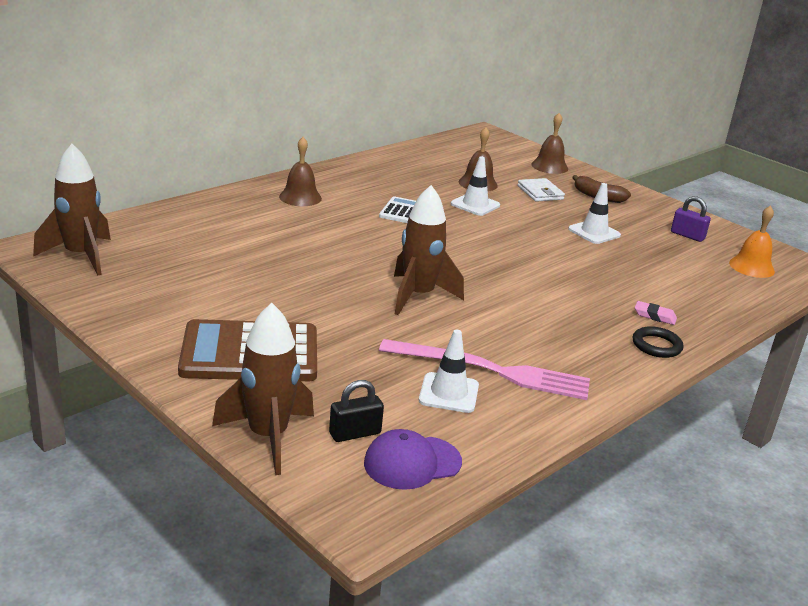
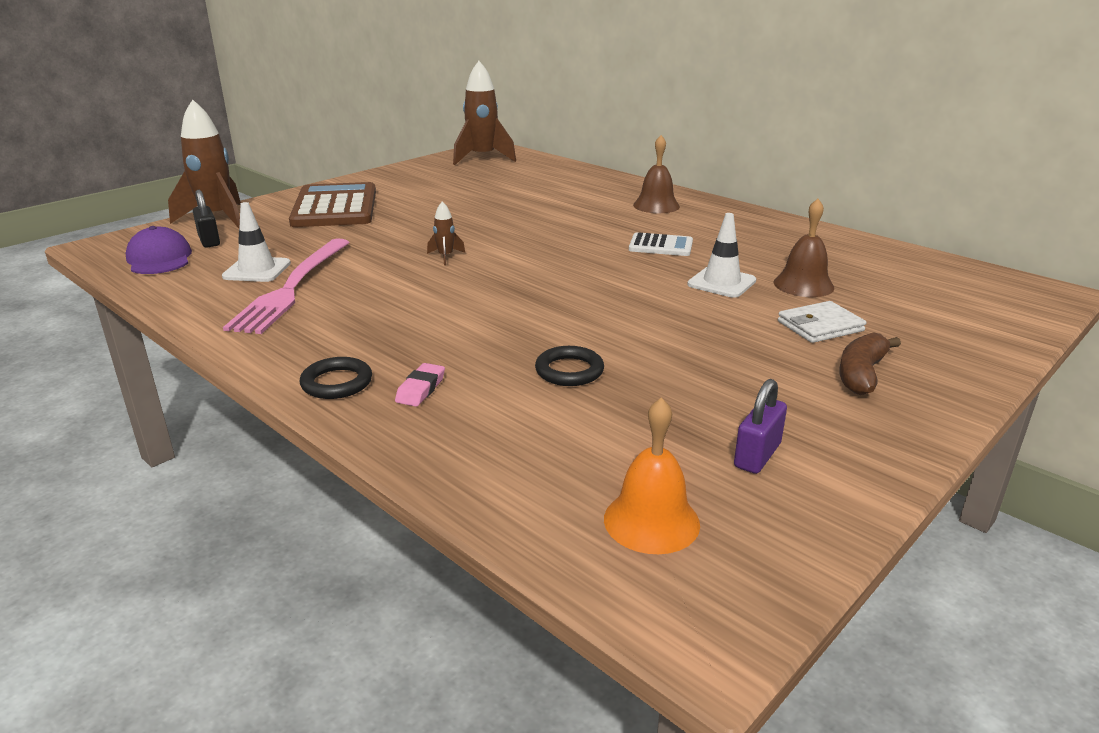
camera: 90 degrees right, 0 degrees up
(418, 296) = (445, 256): brown rocket -> brown rocket, size x0.44
(549, 166) = (958, 338): brown bell -> none
(594, 232) = (695, 361): white traffic cone -> none
(616, 268) = (569, 371): none -> black ring

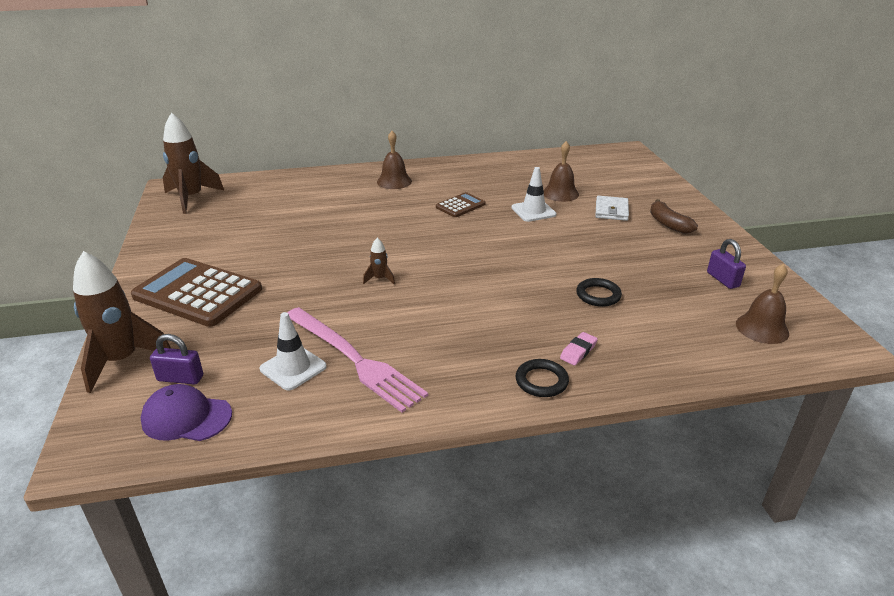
camera: 55 degrees left, 5 degrees up
(209, 241) = (180, 378): black padlock -> purple padlock
(421, 389) = (578, 351): pink eraser -> pink eraser turned 75 degrees clockwise
(651, 521) = (762, 328): orange bell -> brown bell
(660, 246) = (460, 206): white calculator -> brown calculator

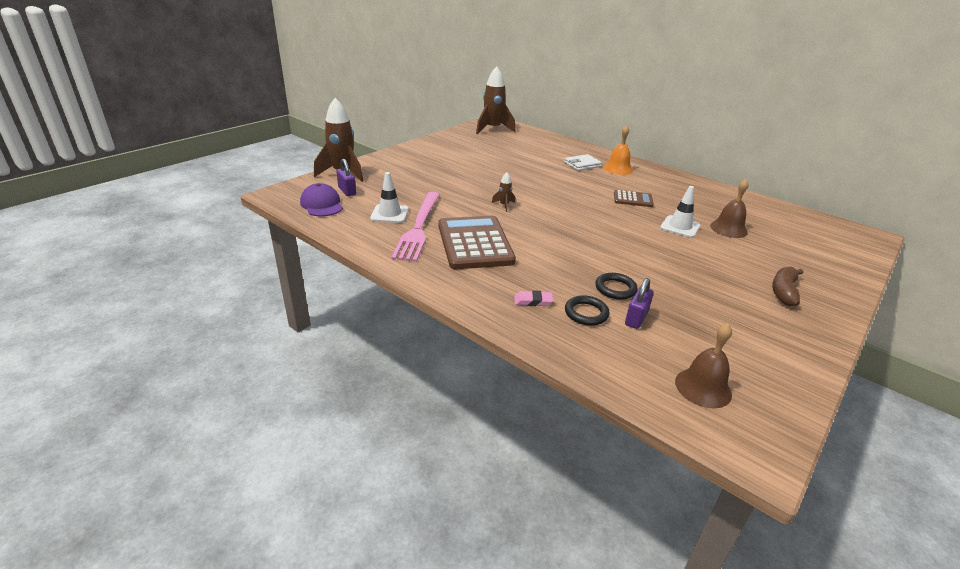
camera: 50 degrees right, 0 degrees up
(198, 293) = (415, 166): brown calculator -> brown calculator (475, 243)
(394, 181) = (618, 169): brown bell -> orange bell
(541, 381) = (480, 297): black ring -> black ring (586, 313)
(611, 211) = (748, 258): white wallet -> white wallet (582, 164)
(723, 279) = (745, 345): purple padlock -> purple padlock (636, 318)

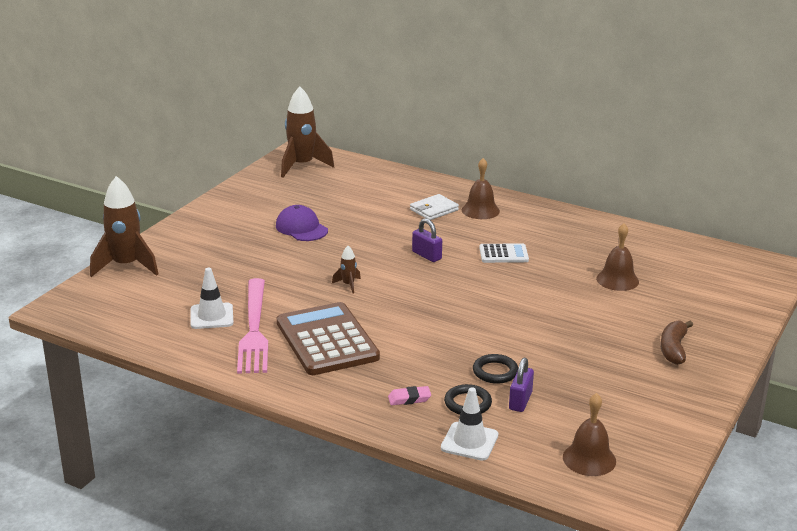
camera: 10 degrees left, 5 degrees down
(322, 204) = (121, 315): purple cap -> purple cap (301, 228)
(347, 191) = (144, 291): purple padlock -> purple padlock (426, 255)
(618, 169) = (480, 210): orange bell -> brown bell
(633, 199) = (503, 254): brown calculator -> white calculator
(680, 227) = (561, 285): white traffic cone -> white traffic cone (469, 441)

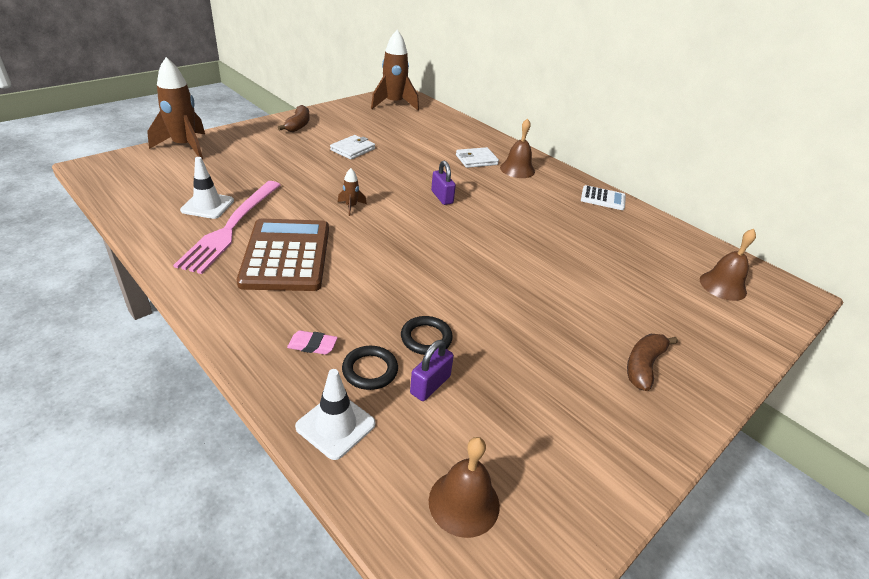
camera: 15 degrees right, 10 degrees up
(221, 215) = (298, 125): none -> brown banana
(301, 228) = (352, 149): purple cap -> white wallet
(503, 254) = (514, 213): white calculator -> white calculator (603, 198)
(617, 280) = (615, 266): brown bell -> brown bell (722, 286)

